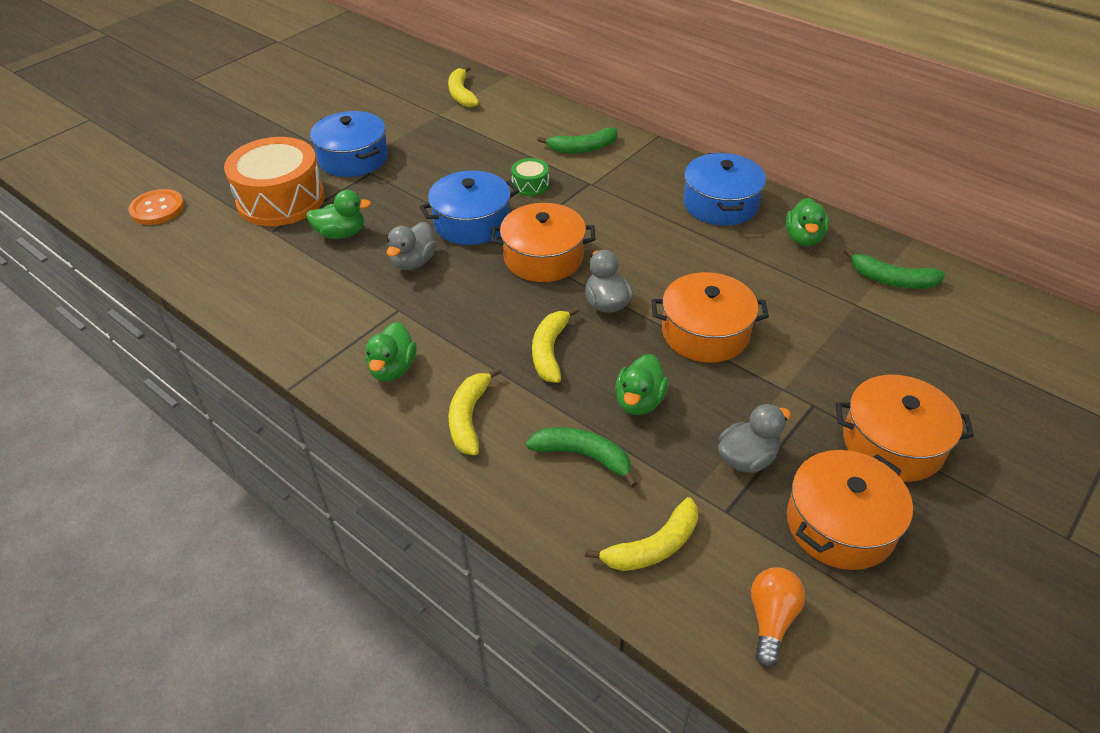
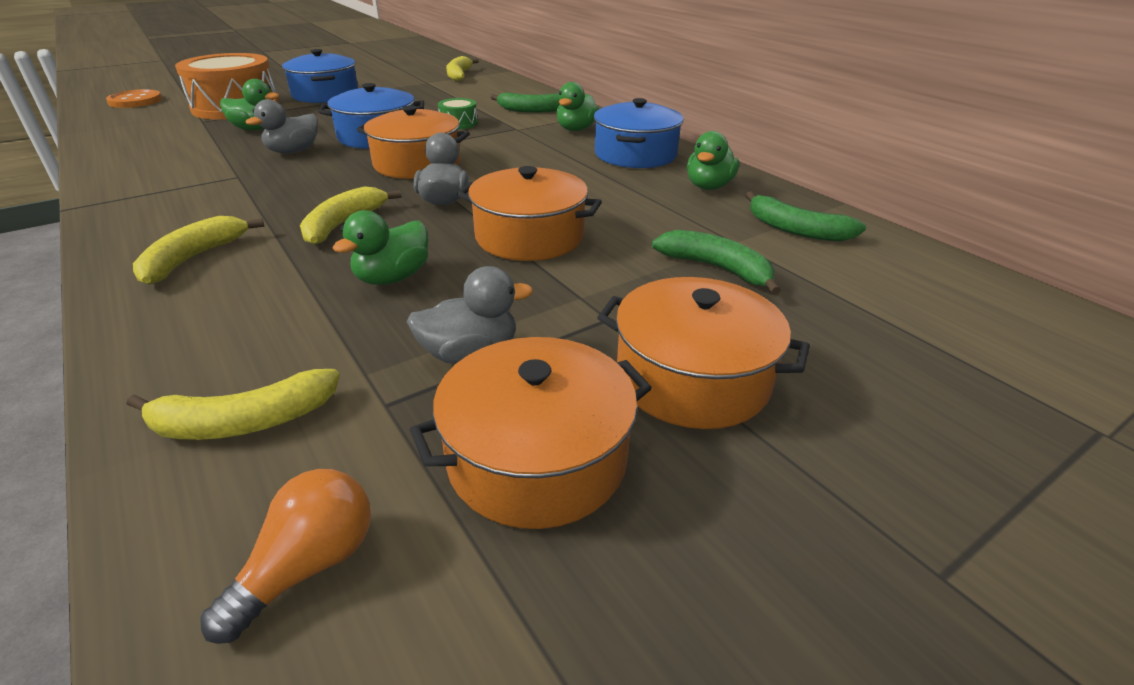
camera: 15 degrees right, 10 degrees down
(393, 369) = (173, 212): green duck -> green duck (576, 129)
(583, 456) = (272, 312): green banana -> green banana (716, 268)

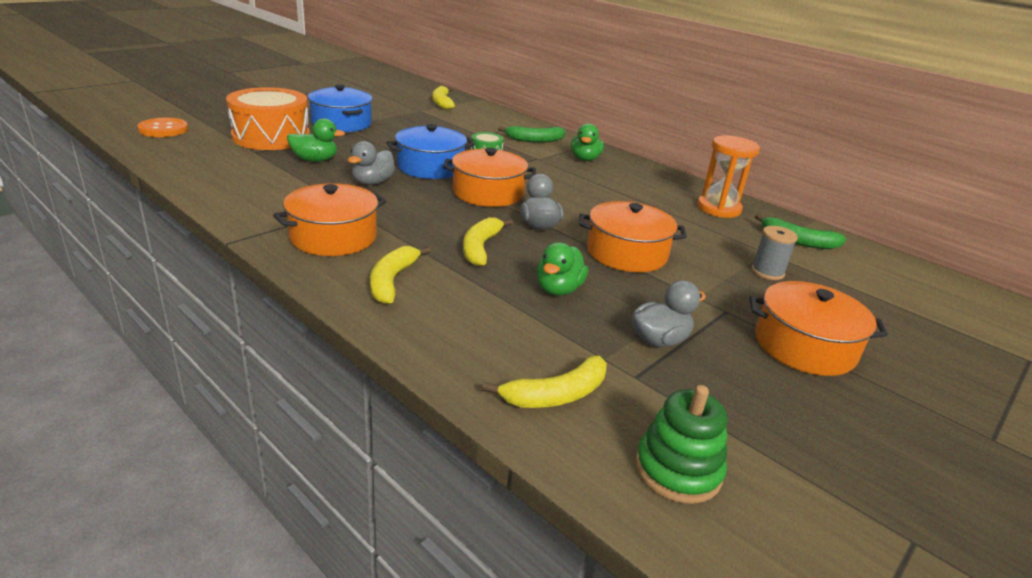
camera: 15 degrees left, 5 degrees down
(309, 566) = (678, 470): orange light bulb -> green stacking toy
(537, 458) = (753, 400): orange pot -> orange pot (333, 237)
(635, 154) = (647, 182): blue pot -> none
(708, 186) = (718, 208): green duck -> orange hourglass
(716, 268) = (767, 272): green banana -> grey spool

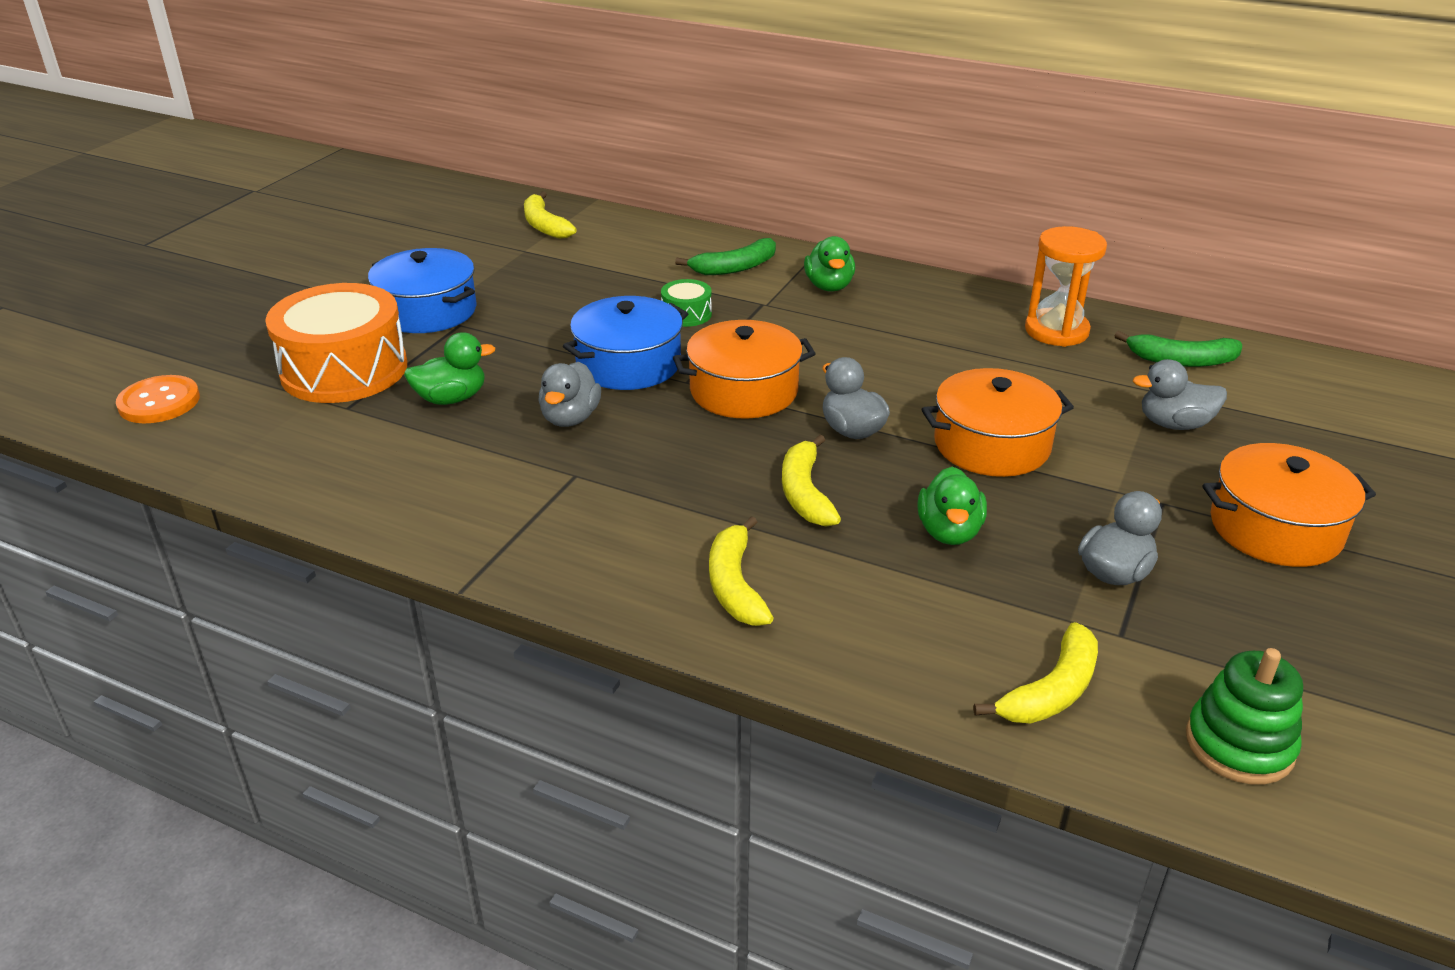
camera: 15 degrees left, 5 degrees up
(333, 237) = (598, 535): orange pot -> none
(767, 272) = (1174, 424): grey spool -> grey duck

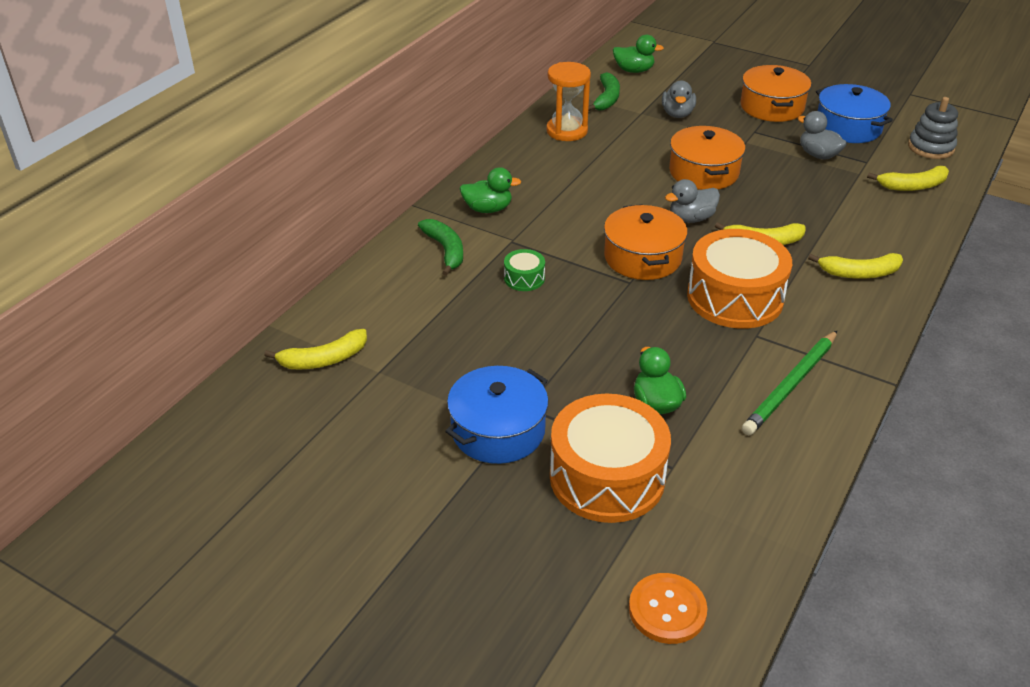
camera: 85 degrees left, 5 degrees up
(469, 497) = (791, 385): none -> green pencil
(570, 418) = (683, 338): grey duck -> none
(628, 364) = (603, 309): blue pot -> blue pot (848, 127)
(660, 461) = (735, 297): none -> orange drum
(949, 532) = (793, 197): green duck -> green duck (634, 70)
(1052, 691) = (913, 186): yellow banana -> yellow banana turned 120 degrees clockwise
(1239, 744) = (931, 147): green stacking toy -> grey stacking toy

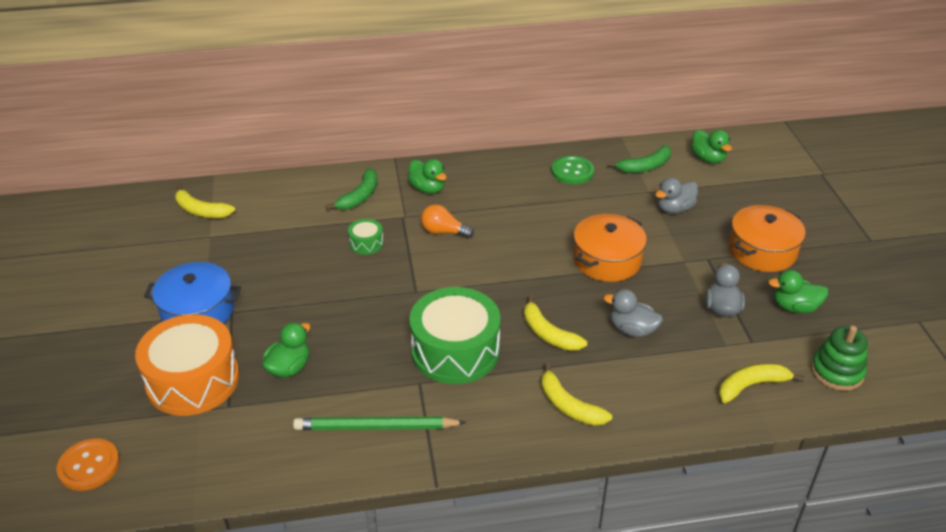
camera: 50 degrees right, 0 degrees up
(563, 230) = (443, 232): none -> orange light bulb
(567, 131) = (572, 171): orange hourglass -> green button
(642, 257) = (453, 283): orange pot -> none
(691, 218) = (533, 283): grey duck -> grey duck (632, 330)
(735, 297) = (455, 351): orange drum -> green drum
(848, 127) = (794, 307): blue pot -> green duck
(913, 186) = (751, 386): yellow banana -> yellow banana turned 120 degrees clockwise
(931, 147) = (837, 372): grey stacking toy -> green stacking toy

